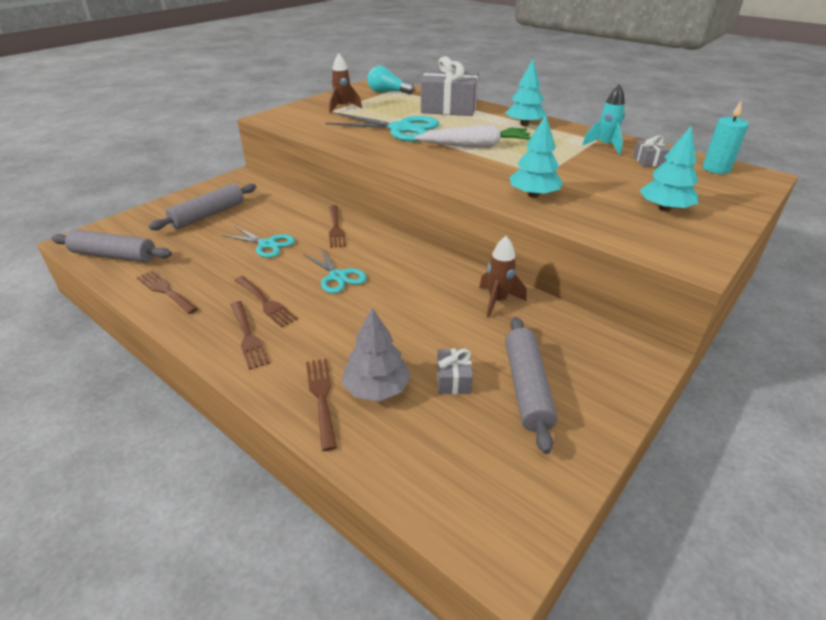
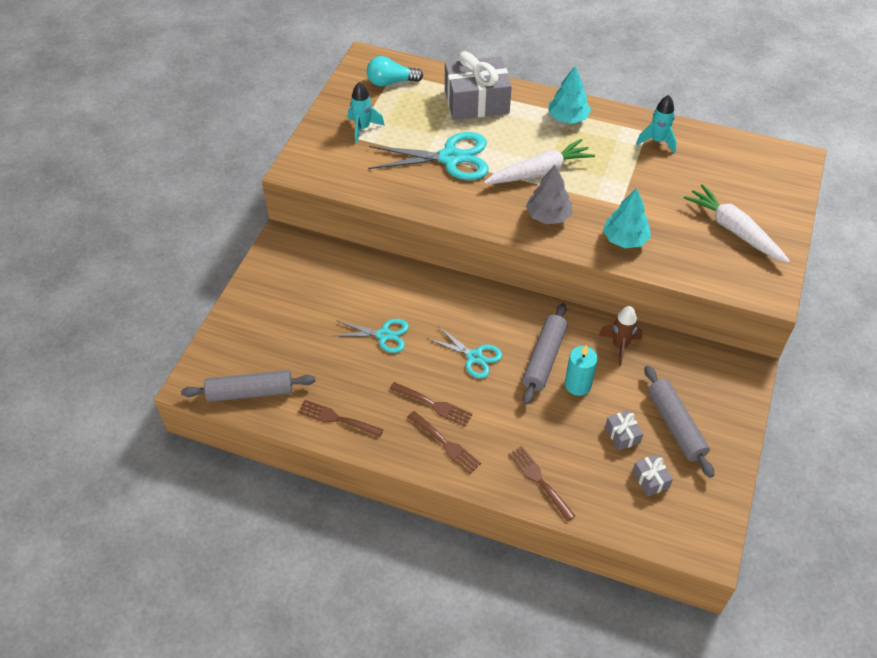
camera: 20 degrees left, 15 degrees up
(208, 215) = (294, 310): grey rolling pin -> grey rolling pin (544, 358)
(336, 228) = (433, 294): brown fork -> none
(343, 108) = (363, 128): brown rocket -> turquoise rocket
(376, 388) = (573, 460): grey tree -> grey tree (548, 216)
(648, 161) = (702, 157): grey gift -> grey gift (650, 479)
(664, 209) = (734, 230): turquoise tree -> white carrot
(716, 169) = (760, 156): turquoise candle -> turquoise candle (577, 385)

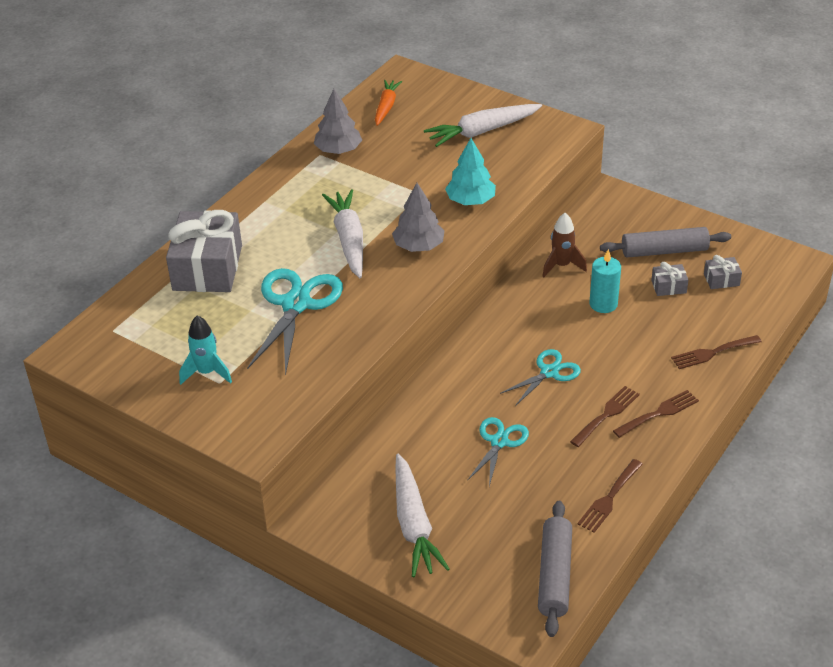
camera: 75 degrees left, 10 degrees down
(287, 297) = (414, 524): none -> white carrot
(391, 82) = (130, 335): turquoise light bulb -> none
(544, 358) = (564, 321): grey rolling pin -> none
(568, 118) = (272, 203): turquoise tree -> none
(657, 141) = (338, 150): turquoise rocket -> grey tree
(737, 158) = (386, 107): none -> orange carrot

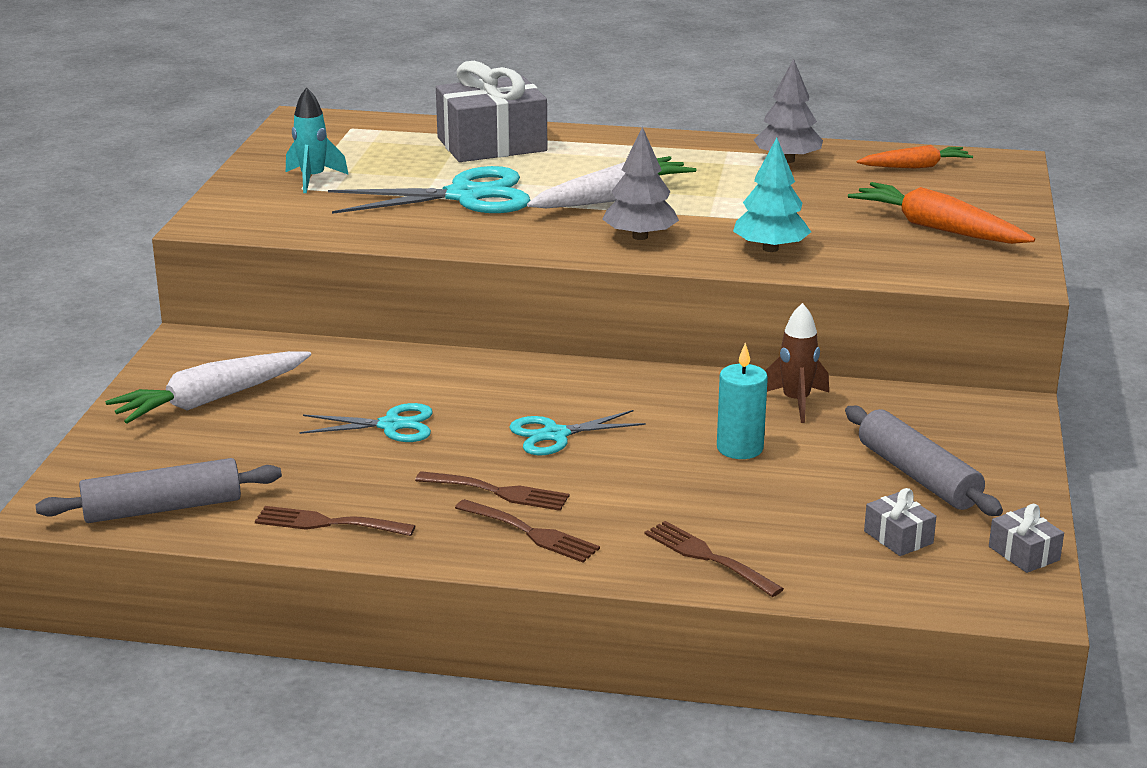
camera: 65 degrees right, 15 degrees down
(482, 131) = (937, 228): white carrot -> orange carrot
(549, 372) = (555, 435): turquoise scissors -> turquoise scissors turned 135 degrees clockwise
(668, 287) = (833, 494): grey gift -> grey gift (1023, 553)

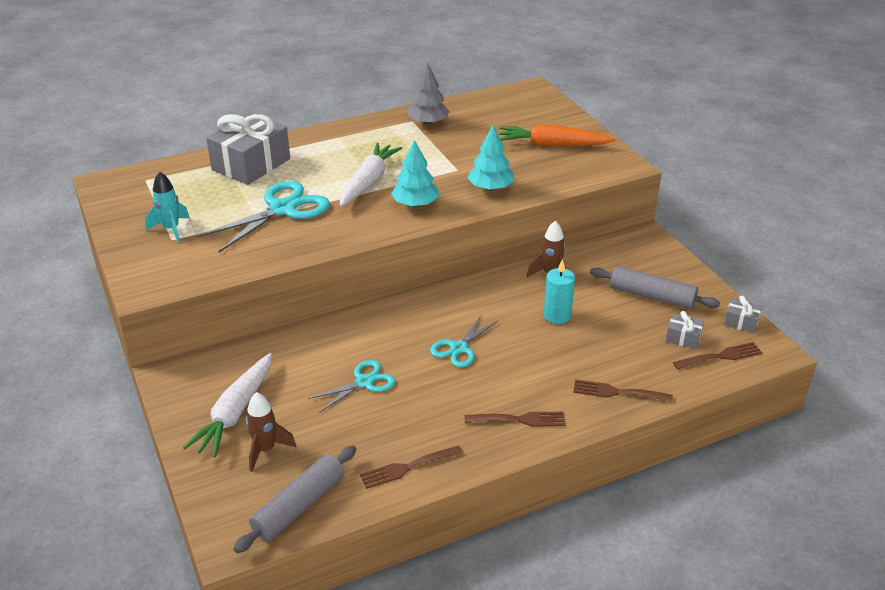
camera: 35 degrees left, 10 degrees up
(197, 445) = (265, 450): none -> brown rocket
(498, 492) = (473, 400): brown fork -> brown fork (721, 356)
(640, 237) = (415, 204): grey tree -> turquoise tree
(915, 167) = (495, 106): orange carrot -> none

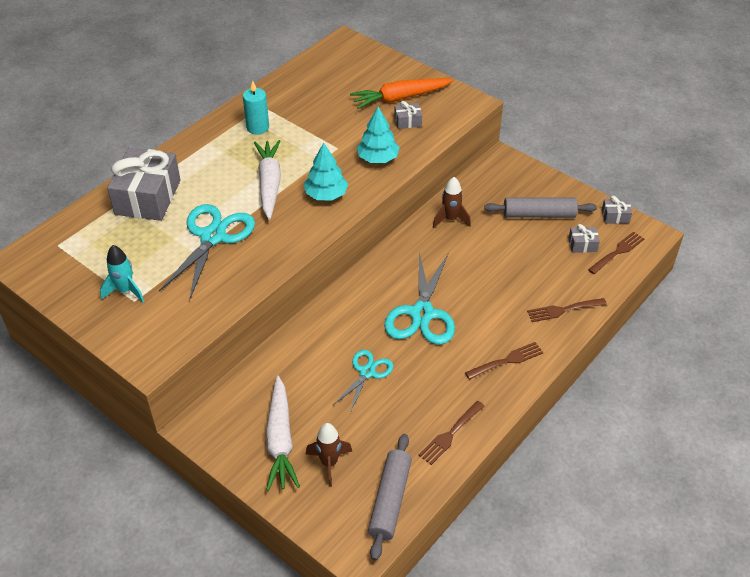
camera: 25 degrees left, 10 degrees up
(428, 122) = (278, 104): grey tree -> none
(459, 348) = (422, 314): turquoise scissors -> turquoise scissors, size x1.72
(545, 165) = (408, 121): none -> grey gift
(557, 315) = (478, 257): turquoise candle -> turquoise candle (257, 127)

